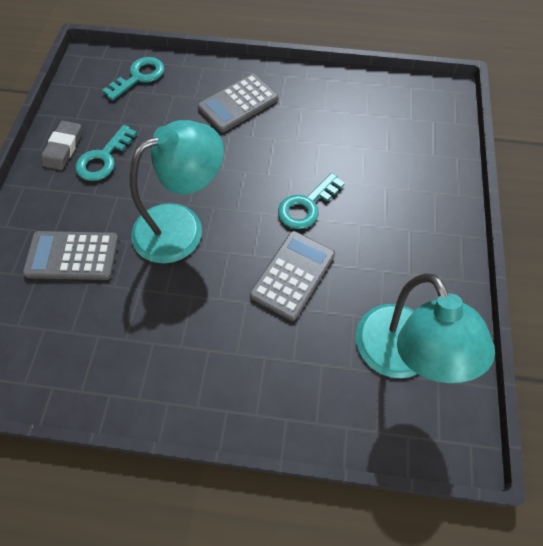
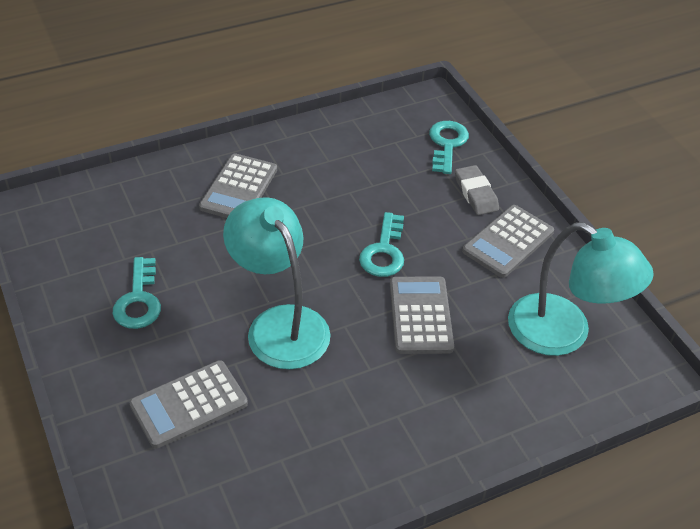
camera: 35 degrees left, 15 degrees down
(63, 148) = (82, 310): grey eraser -> grey eraser (476, 193)
(139, 77) = (106, 205): turquoise key -> turquoise key (447, 144)
(181, 226) = (279, 324): turquoise lamp -> turquoise lamp turned 60 degrees counterclockwise
(418, 247) = (508, 241): none -> grey calculator

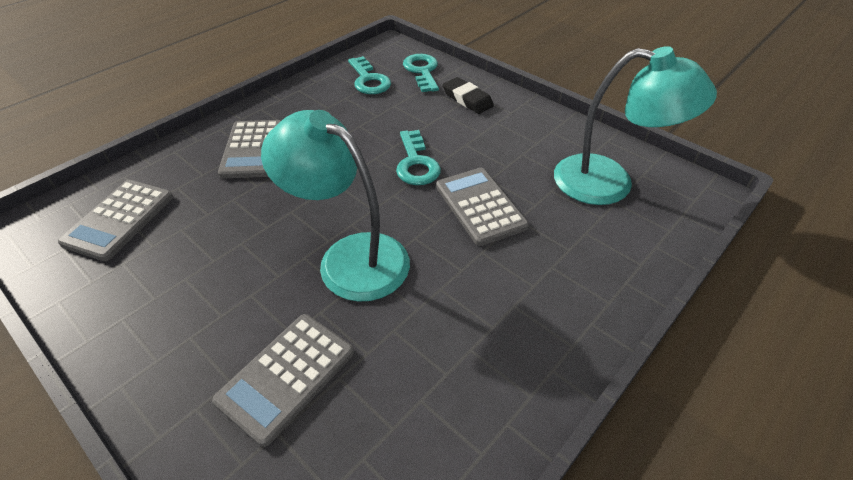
camera: 20 degrees left, 0 degrees up
(139, 300) = (184, 282): turquoise key -> turquoise key (369, 80)
(476, 193) = (467, 99): grey eraser -> black eraser
(508, 241) = (516, 126): grey calculator -> grey calculator (119, 220)

